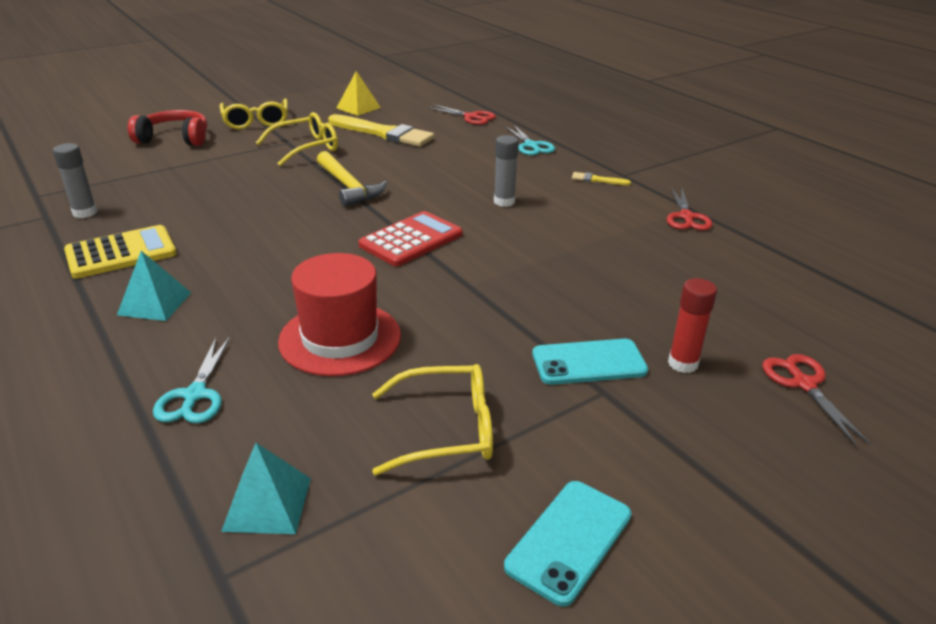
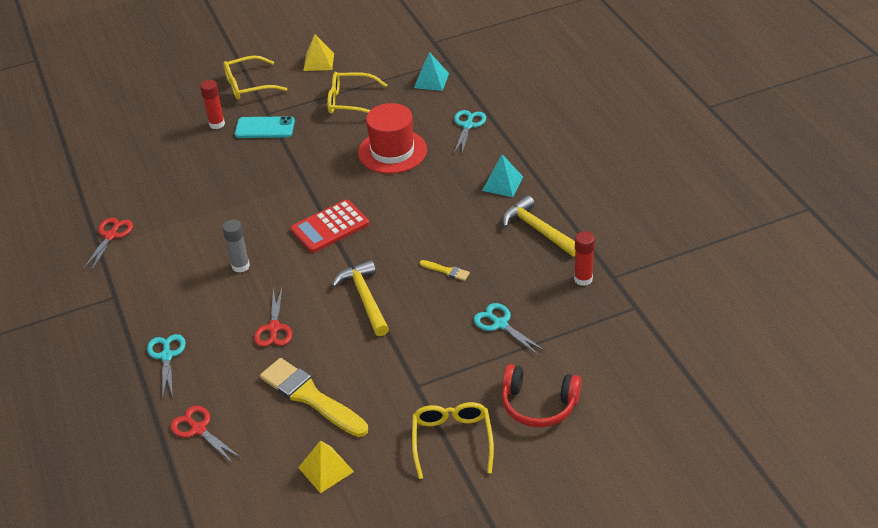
camera: 165 degrees left, 10 degrees up
(85, 213) = (583, 279): grey glue stick -> red glue stick
(121, 253) = (538, 229): yellow calculator -> yellow hammer
(198, 177) = (500, 324): none -> turquoise scissors
(305, 148) = (398, 371): yellow glasses -> yellow glasses (249, 85)
(569, 540) = (318, 62): turquoise phone -> yellow pyramid
(597, 180) = (143, 290): yellow brush -> yellow brush (446, 271)
(803, 384) = (167, 110): red scissors -> red scissors (274, 328)

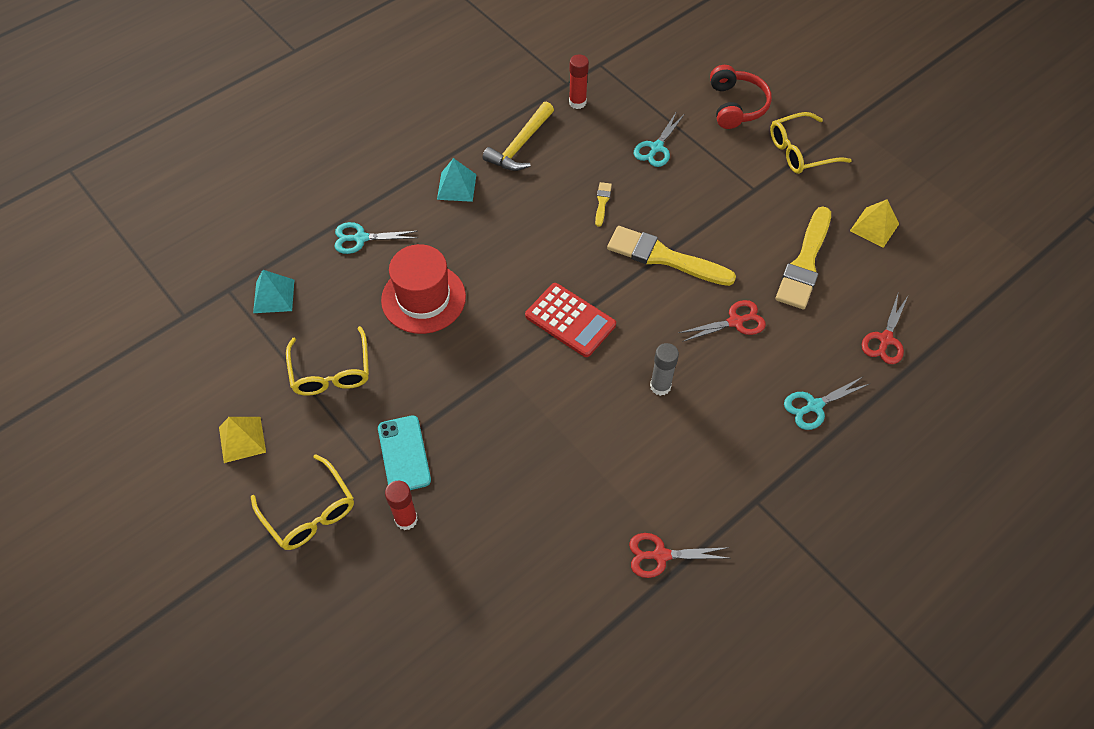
camera: 110 degrees left, 15 degrees up
(365, 298) = (664, 257): yellow hammer -> yellow brush

